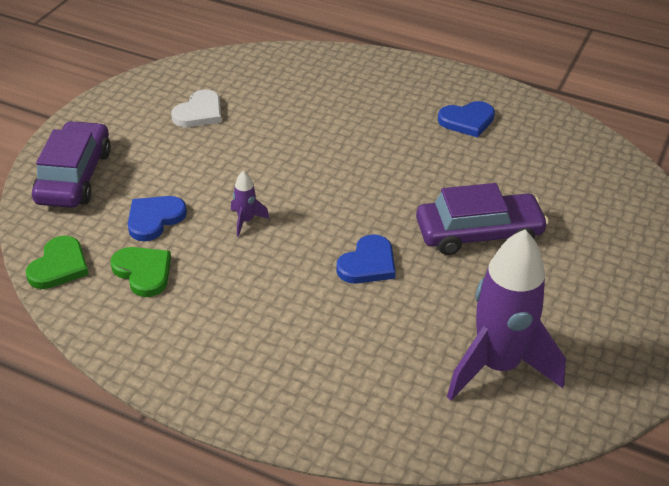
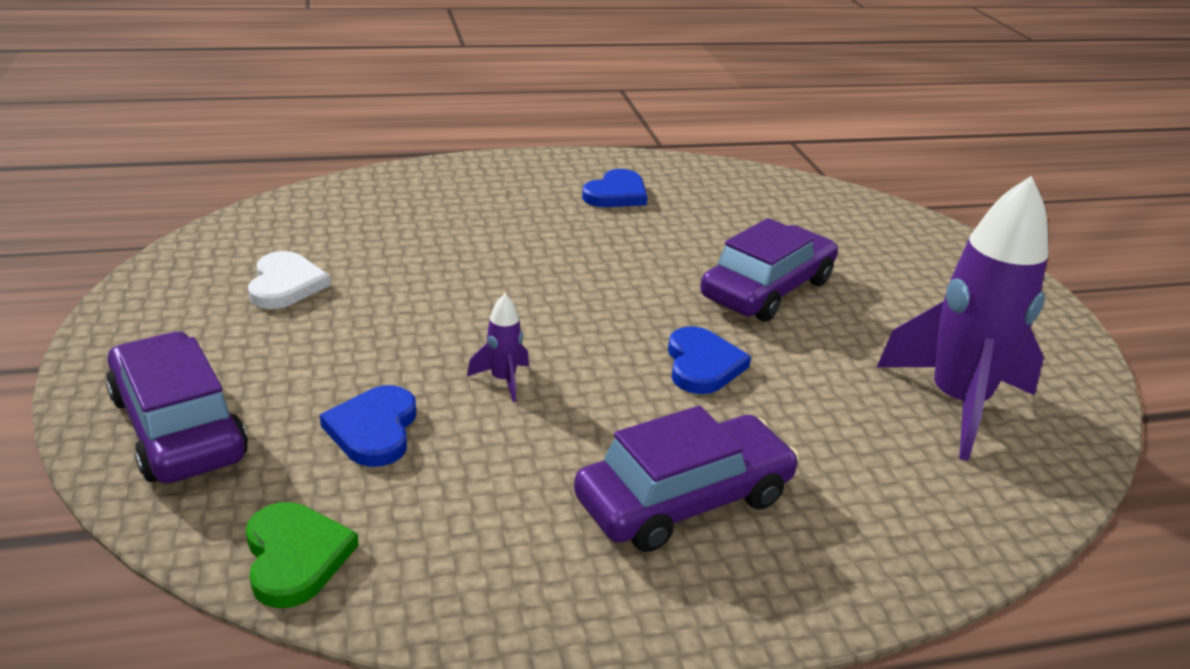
camera: 40 degrees left, 10 degrees down
(143, 272) = (440, 502): green heart -> none
(258, 333) = (684, 500): none -> purple car

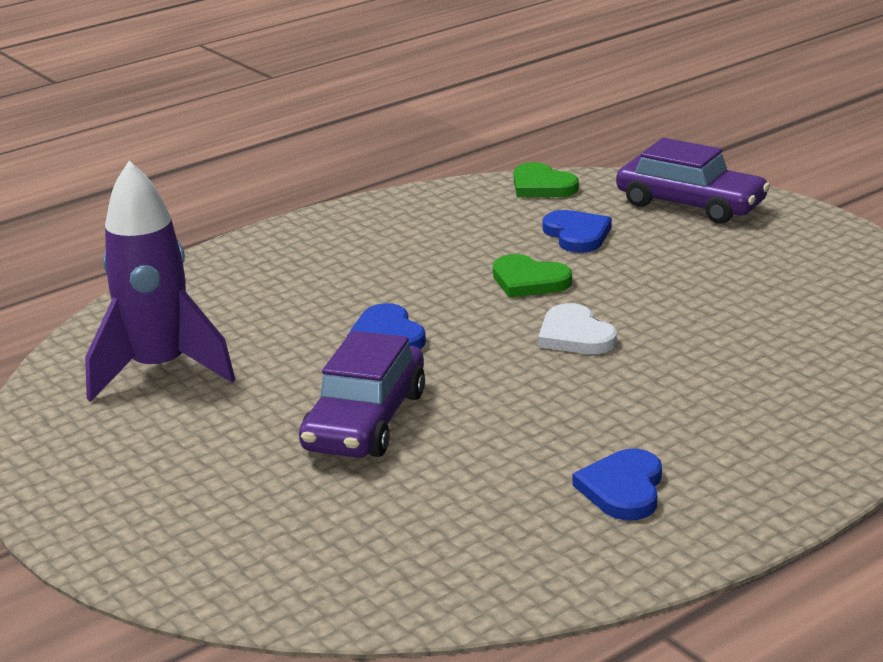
camera: 160 degrees right, 5 degrees down
(285, 284) = (782, 287): white heart -> white heart (575, 335)
(503, 380) = (529, 281): purple rocket -> green heart
(684, 500) = (350, 259): purple car -> none

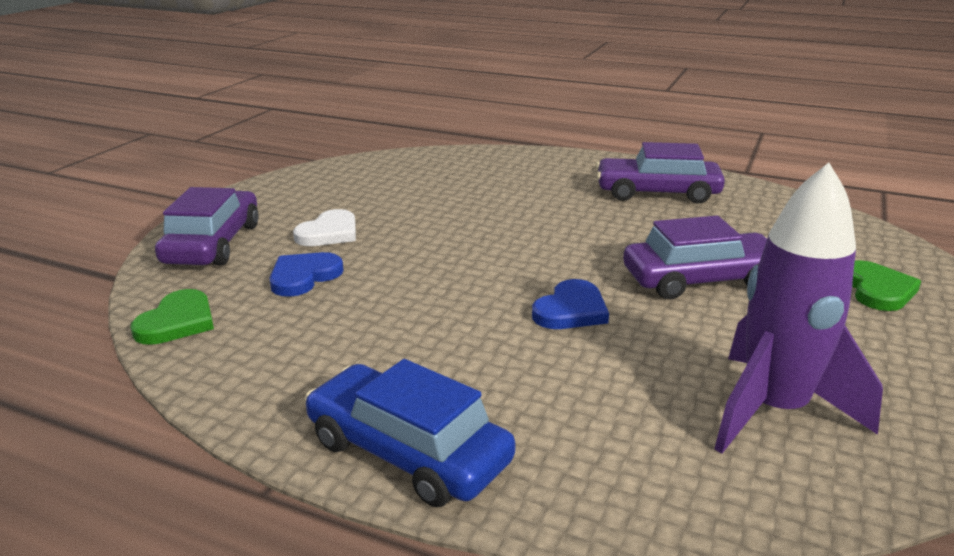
camera: 120 degrees left, 0 degrees up
(289, 240) = (408, 451): none -> blue car
(529, 281) = (415, 276): green heart -> green heart (877, 290)
(575, 335) = (494, 239): white heart -> white heart (329, 233)
(623, 489) = (657, 193): blue heart -> purple car

